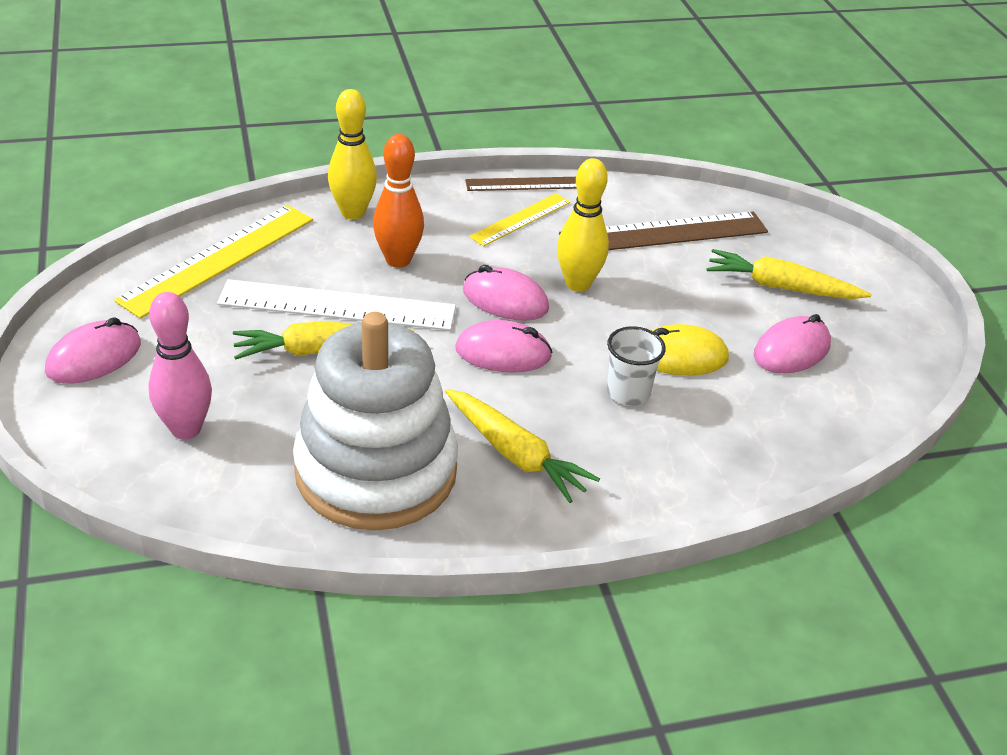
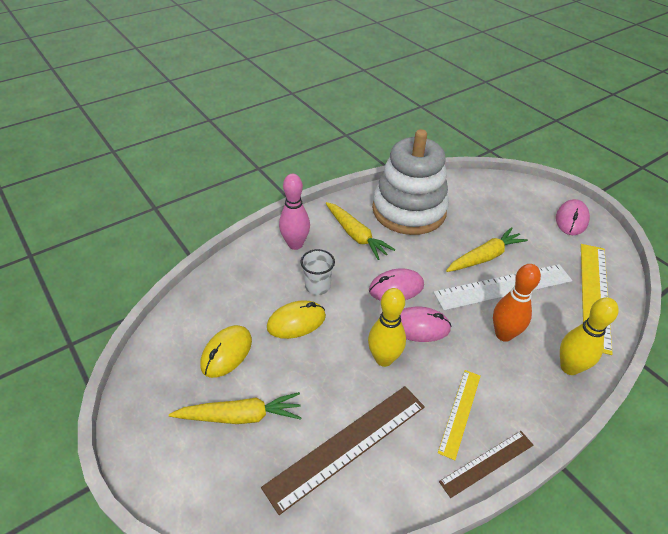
camera: 160 degrees right, 5 degrees up
(186, 429) = (498, 203): pink bowling pin -> pink bowling pin (295, 244)
(515, 454) = (356, 235): yellow carrot -> yellow carrot turned 150 degrees counterclockwise
(791, 350) = (226, 353): pink mouse -> yellow mouse

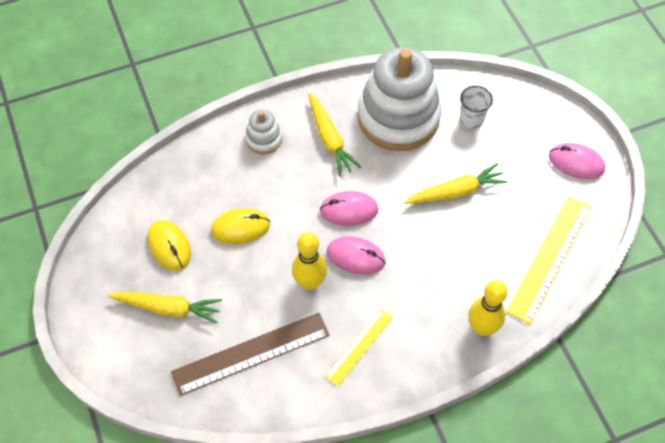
camera: 15 degrees right, 15 degrees up
(226, 353) = (169, 246): yellow mouse -> yellow mouse turned 75 degrees counterclockwise
(295, 244) = (264, 139): pink bowling pin -> white stacking toy
(317, 286) = (272, 193): white cup -> white cup (471, 119)
(487, 463) = (364, 395): brown ruler -> none
(503, 287) = (459, 230): white ruler -> none
(503, 334) = (434, 281): orange bowling pin -> none
(571, 220) = (576, 163): pink mouse -> pink mouse turned 75 degrees clockwise

